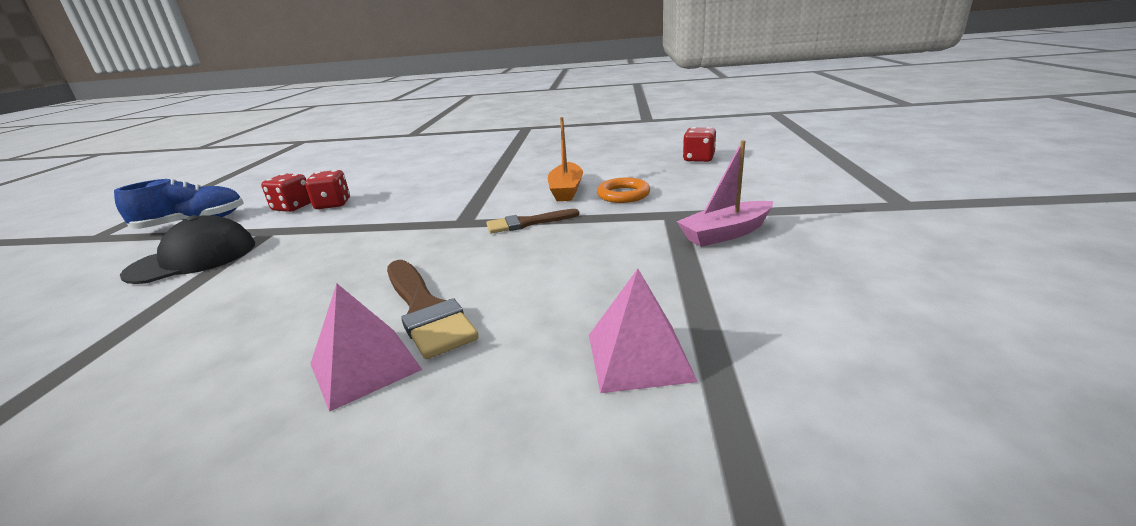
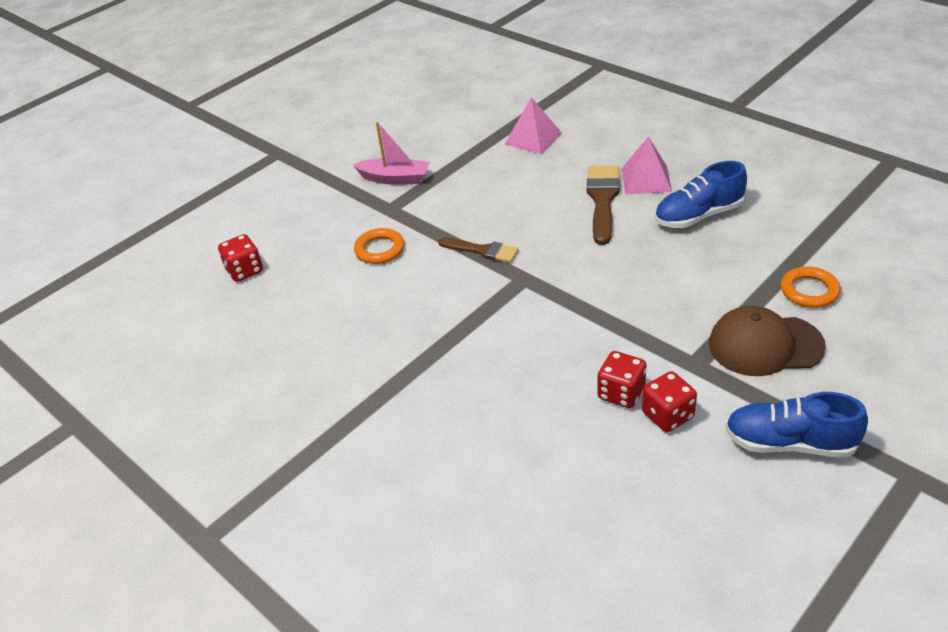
camera: 140 degrees left, 15 degrees up
(109, 314) = (809, 291): none -> orange ring
(193, 259) = (765, 345): black cap -> brown cap
(259, 344) = (698, 216): none -> blue shoe
(566, 190) = (404, 283): orange boat -> none

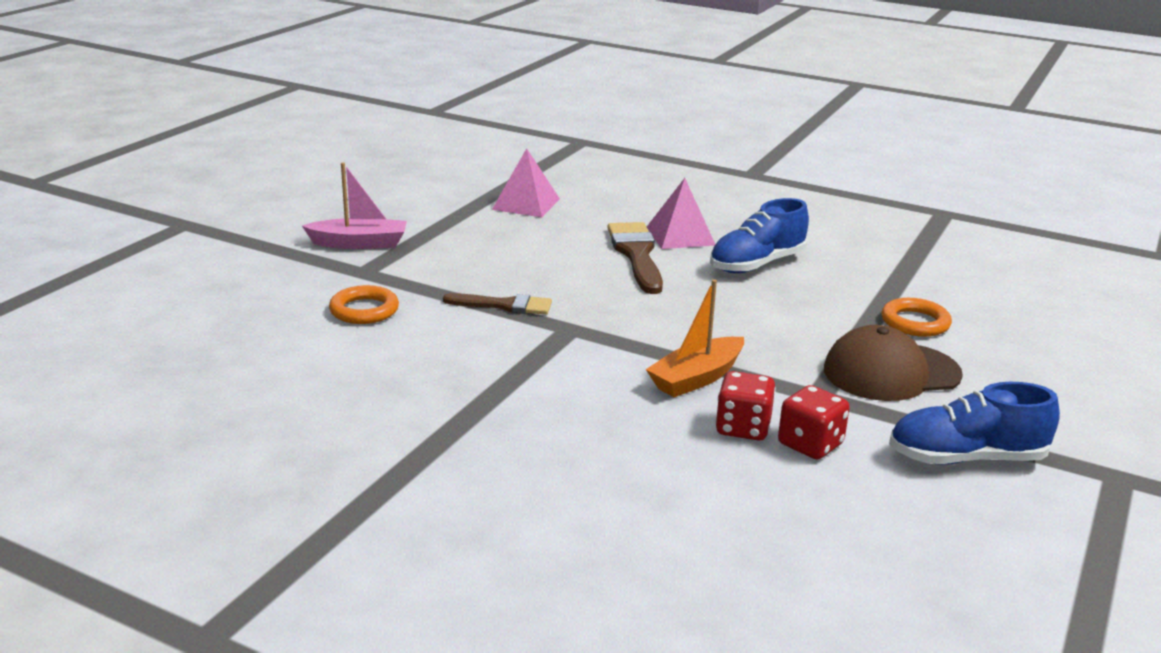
camera: 20 degrees left, 15 degrees down
(244, 271) = (172, 340): red dice -> none
(604, 338) = (697, 378): none -> orange boat

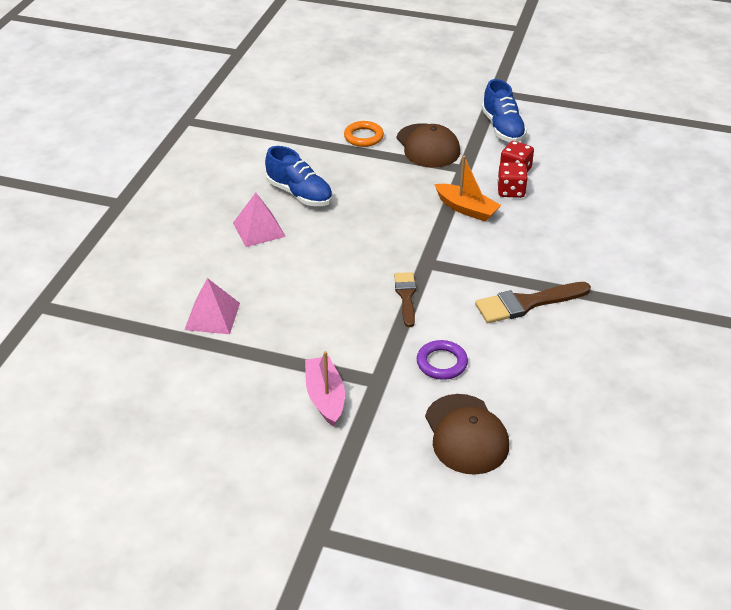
camera: 100 degrees left, 15 degrees up
(237, 307) = (466, 434): none -> brown cap
(364, 310) = (442, 363): orange ring -> purple ring
(636, 254) = (300, 246): brown brush -> brown brush (526, 303)

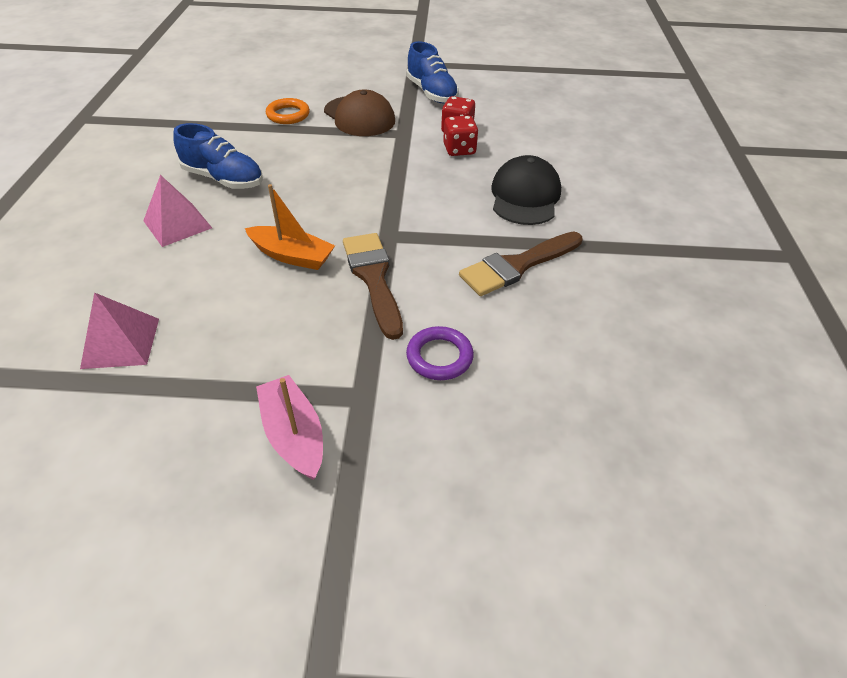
camera: 15 degrees left, 5 degrees up
(406, 296) = (373, 278): brown brush -> brown brush, size x1.55
(466, 209) = (417, 172): orange boat -> orange boat (292, 256)
(466, 434) = (500, 454): brown cap -> none
(555, 244) = (525, 196): none -> black cap

